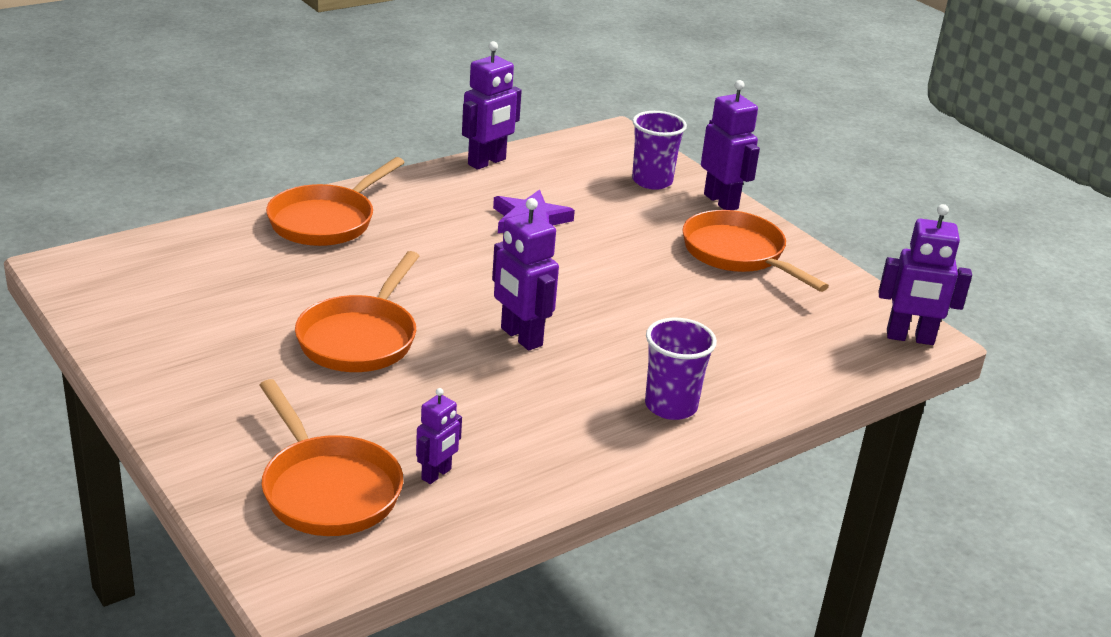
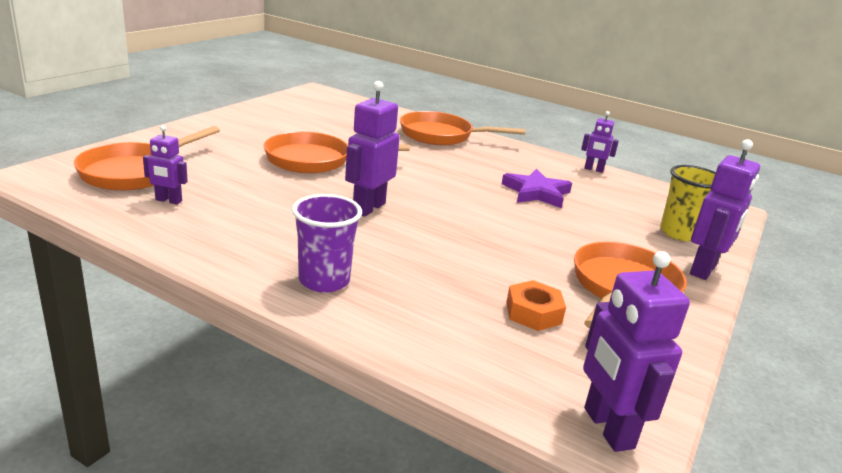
camera: 65 degrees right, 5 degrees down
(487, 162) = (593, 169): purple robot -> purple robot, size x0.58
(652, 181) = (679, 233): purple cup -> yellow cup
(761, 312) = (533, 313): none -> orange nut

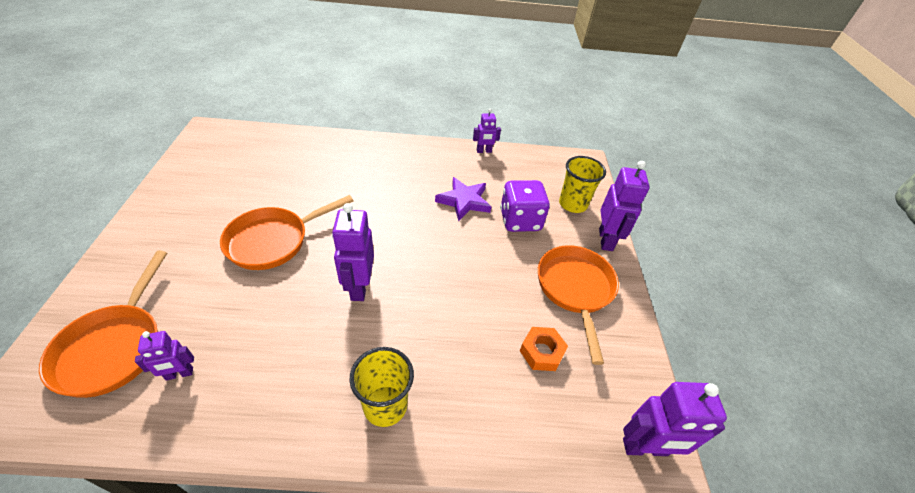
camera: 30 degrees left, 20 degrees up
(324, 280) = (385, 406): purple cup -> yellow cup
(441, 135) = (354, 154): orange pan -> none
(594, 223) = (520, 220): none -> purple dice
(607, 428) = (645, 448): purple robot -> purple robot turned 45 degrees counterclockwise

